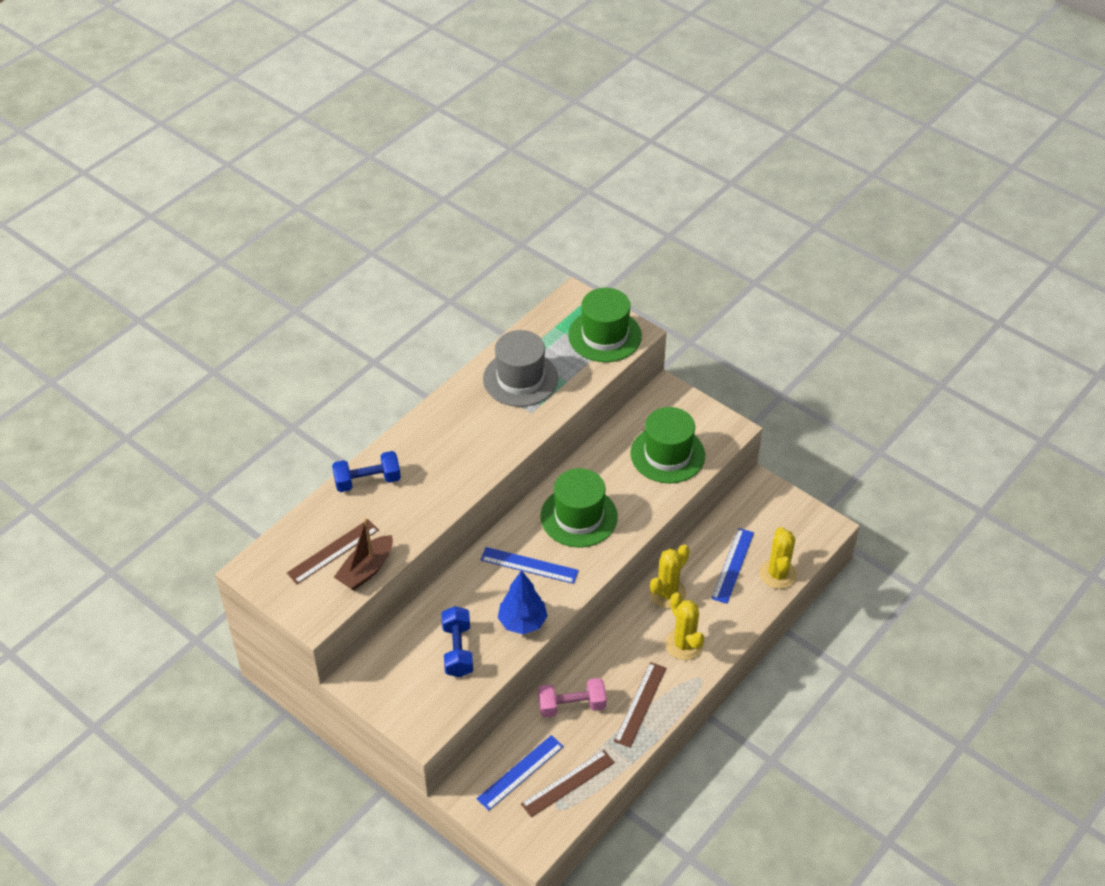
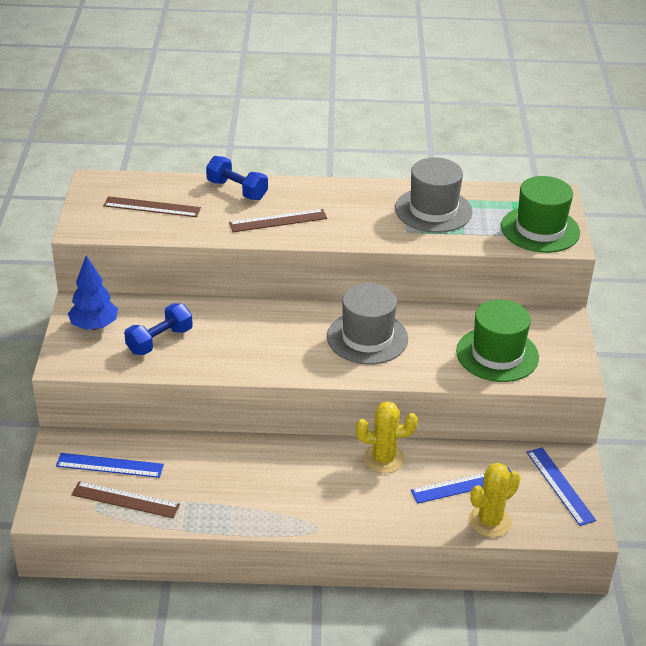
camera: 50 degrees right, 10 degrees down
(366, 570) = (152, 230): brown boat -> none
(522, 622) = (224, 361): blue tree -> blue tree (94, 326)
(529, 565) = (285, 336): blue ruler -> blue ruler (560, 485)
(571, 705) = (205, 461): pink dumbbell -> none
(579, 516) = (367, 338): green hat -> grey hat
(640, 704) = (250, 503): brown ruler -> brown ruler (278, 220)
(684, 644) = (342, 498): yellow cactus -> none

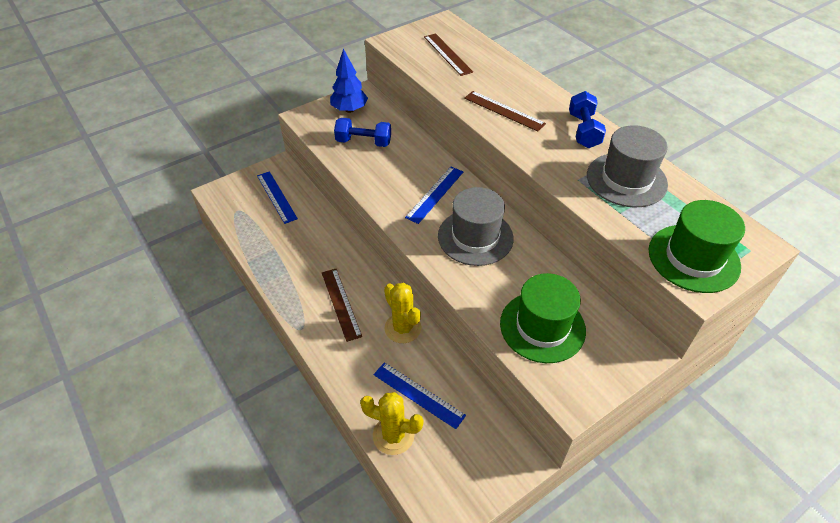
camera: 55 degrees right, 10 degrees up
(125, 500) = (253, 220): brown ruler -> brown ruler (341, 303)
(237, 190) = (514, 76): blue dumbbell -> blue dumbbell (583, 131)
(560, 485) = (479, 467): blue ruler -> blue ruler (435, 194)

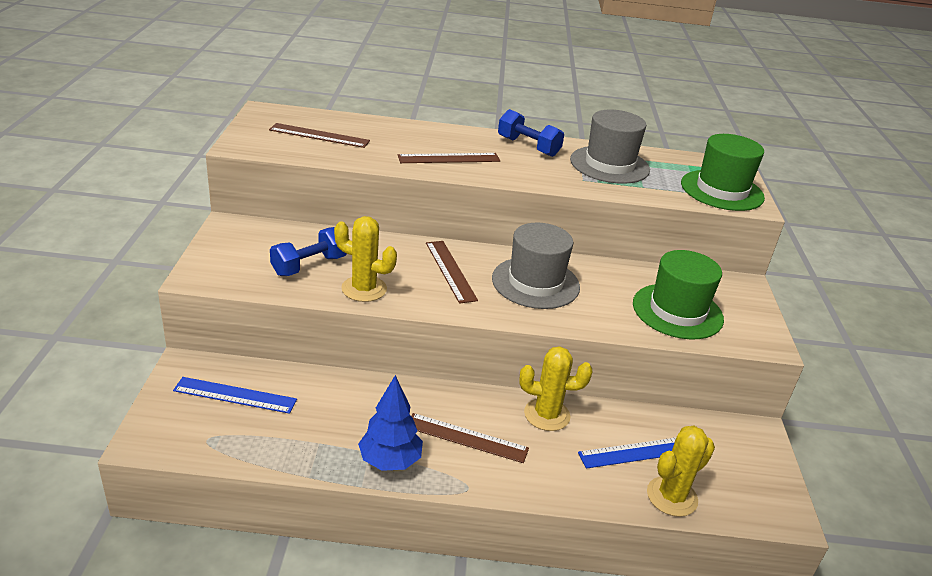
camera: 55 degrees left, 15 degrees down
(349, 109) = (241, 245): blue tree -> blue tree (390, 461)
(368, 174) = (364, 289): none -> yellow cactus
(435, 194) = (450, 271): blue ruler -> brown ruler

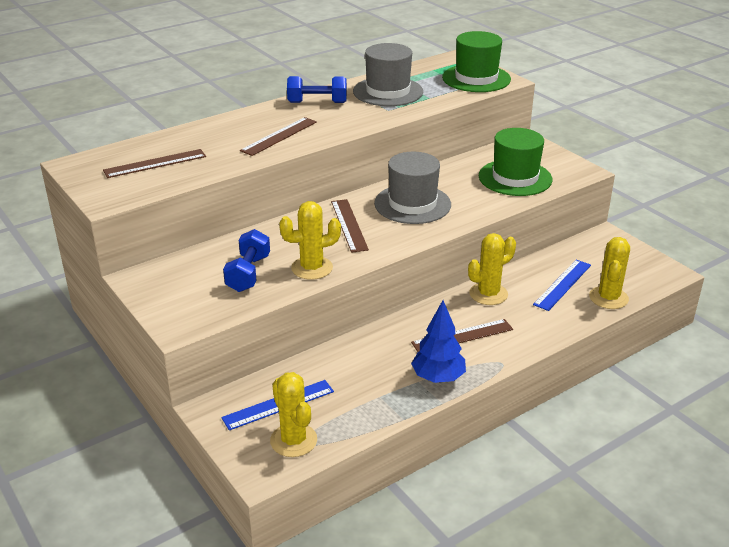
camera: 35 degrees left, 0 degrees up
(203, 432) = (293, 440): none -> yellow cactus
(450, 271) = (349, 225): brown ruler -> brown ruler turned 45 degrees clockwise

